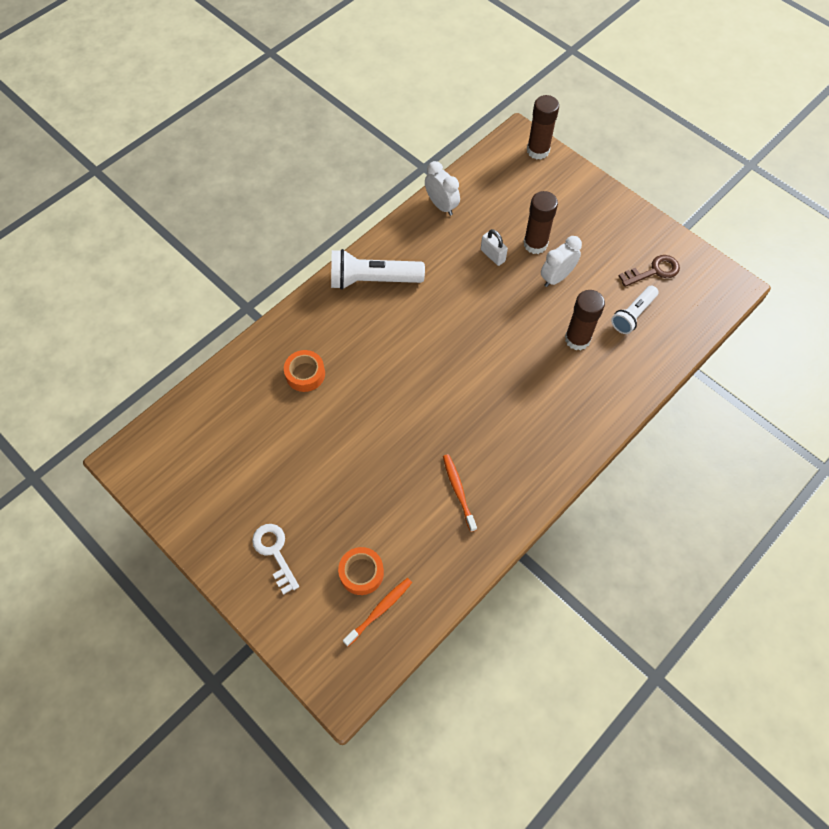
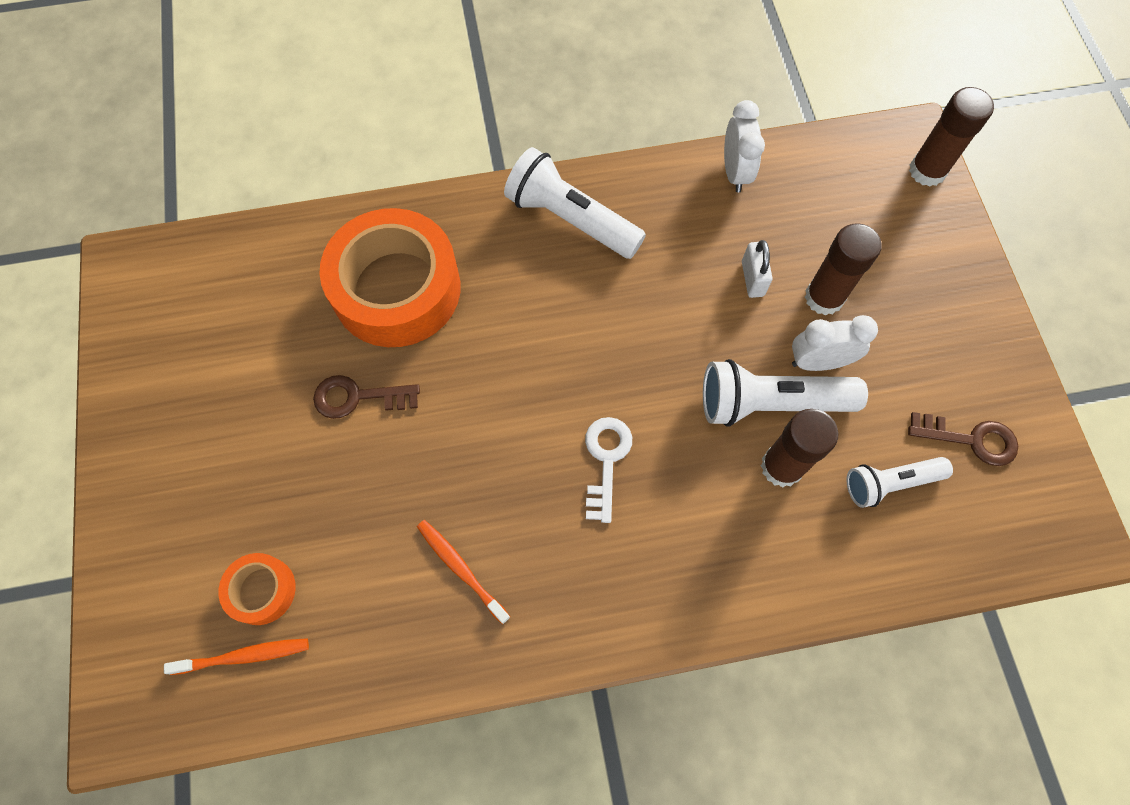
camera: 35 degrees right, 5 degrees up
(274, 552) = (187, 490): white key -> white key (606, 460)
(305, 374) = (396, 289): orange tape -> orange tape, size x2.19
(331, 443) = (358, 397): none -> brown key
(458, 491) = (461, 568): orange toothbrush -> orange toothbrush turned 60 degrees counterclockwise
(549, 312) = (770, 403): none -> white flashlight

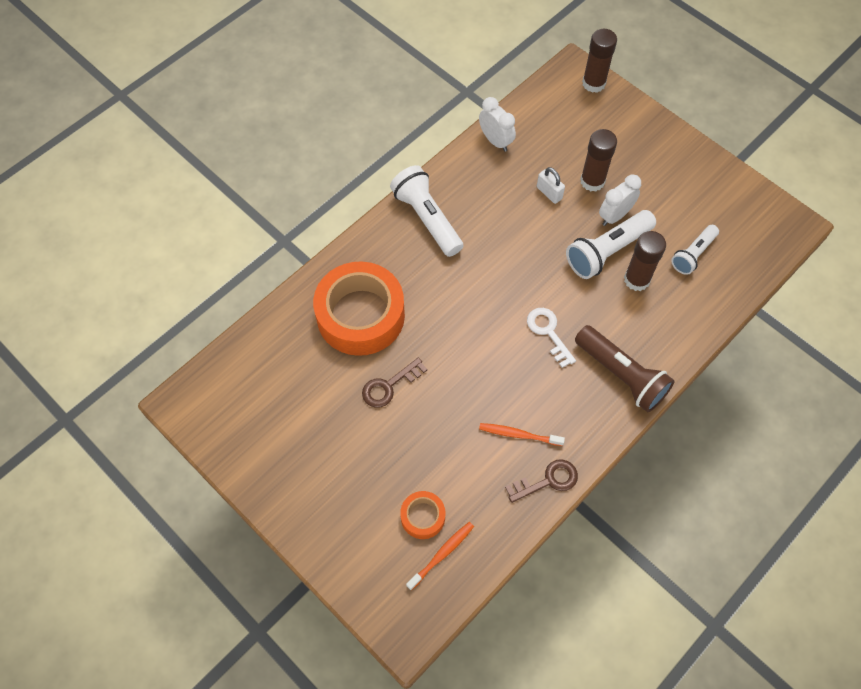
camera: 35 degrees left, 5 degrees down
(570, 219) = (427, 219): white flashlight -> white flashlight turned 60 degrees clockwise
(657, 583) = (621, 375): none -> brown flashlight
(971, 439) = (714, 209): brown key -> brown key (547, 480)

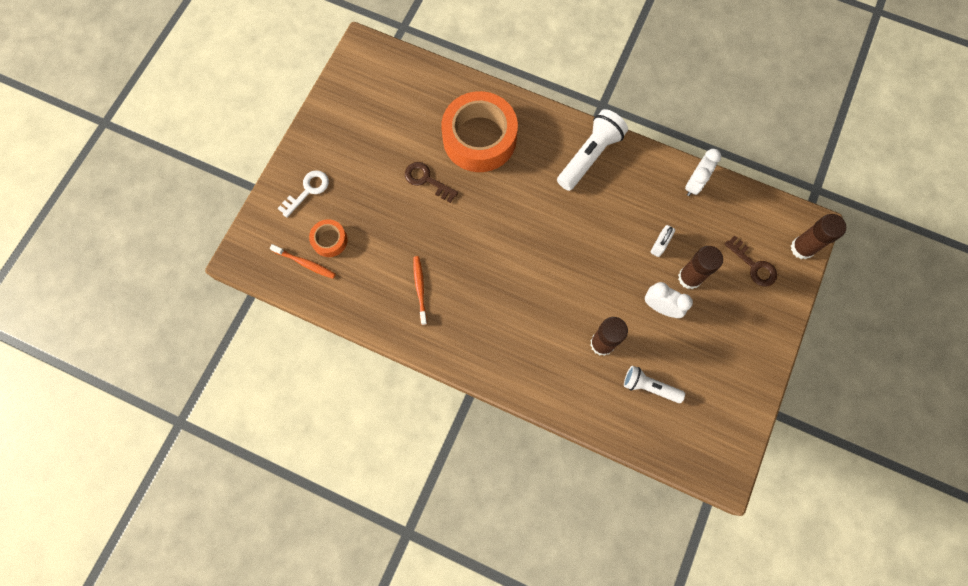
camera: 70 degrees right, 10 degrees up
(547, 480) = (388, 322): brown key -> brown key (754, 265)
(548, 332) = (520, 284): white key -> white key (308, 190)
(607, 251) = (620, 311): white flashlight -> none
(621, 375) = (503, 355): brown flashlight -> none

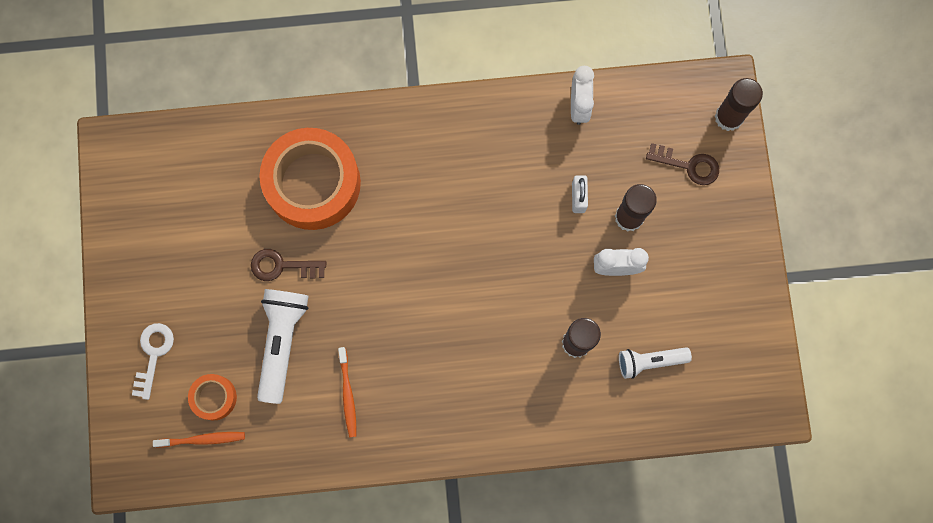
camera: 30 degrees left, 5 degrees up
(420, 289) = (348, 394): orange toothbrush -> orange toothbrush turned 150 degrees counterclockwise
(589, 156) = (447, 136): white flashlight -> white flashlight (282, 342)

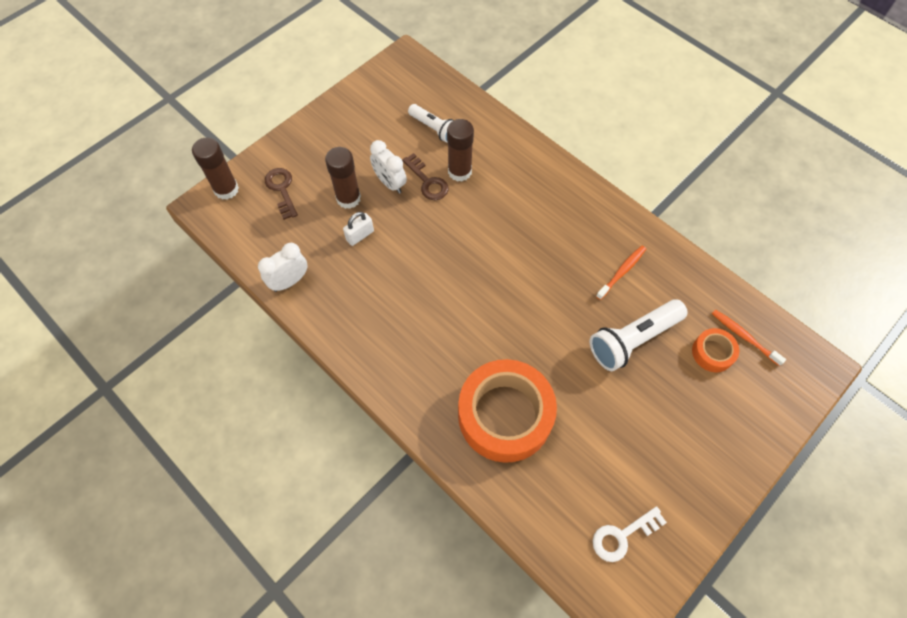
camera: 130 degrees left, 15 degrees down
(153, 354) = (731, 420): white key -> white key (622, 536)
(282, 266) = (584, 385): brown key -> brown key (428, 181)

